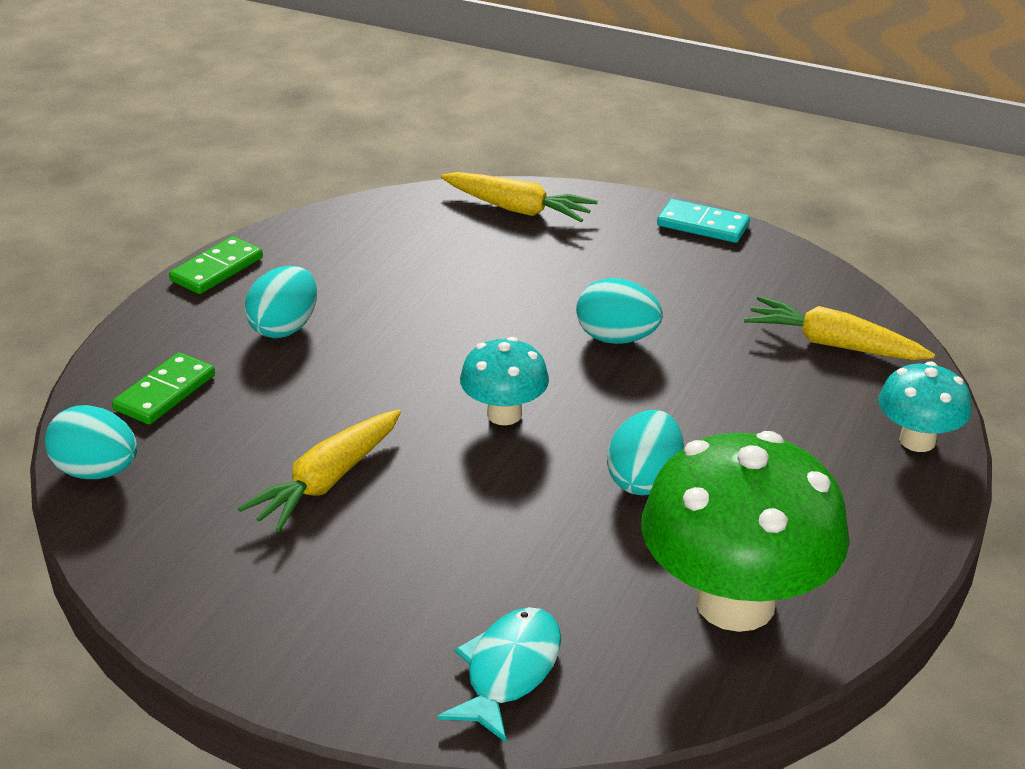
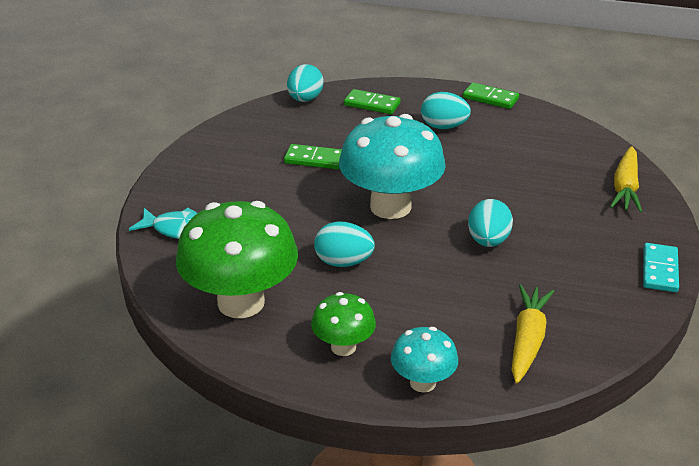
camera: 80 degrees right, 0 degrees up
(327, 481) = (314, 159): yellow carrot -> green domino
(504, 414) = (390, 207): turquoise mushroom -> turquoise mushroom, size x1.95
(846, 502) = (343, 347): none -> green mushroom

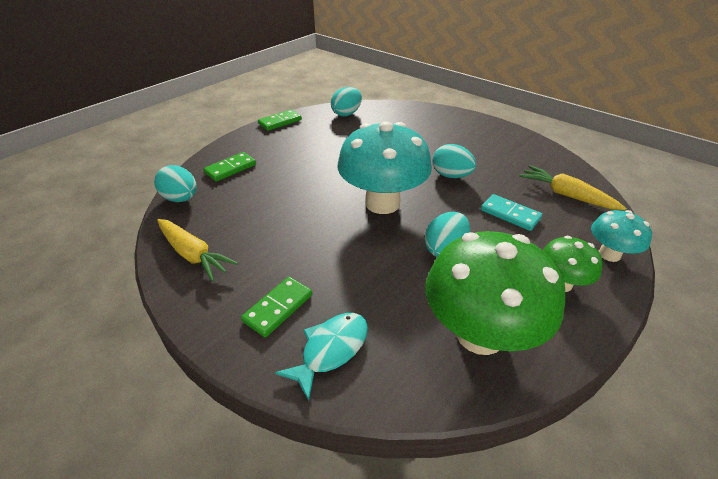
camera: 65 degrees left, 5 degrees up
(314, 159) = (282, 221): green domino -> green domino (278, 308)
(444, 127) = (297, 149): turquoise egg -> turquoise egg (346, 114)
(625, 188) = (421, 114): yellow carrot -> yellow carrot (193, 254)
(660, 270) = (508, 131): turquoise domino -> turquoise domino (510, 214)

